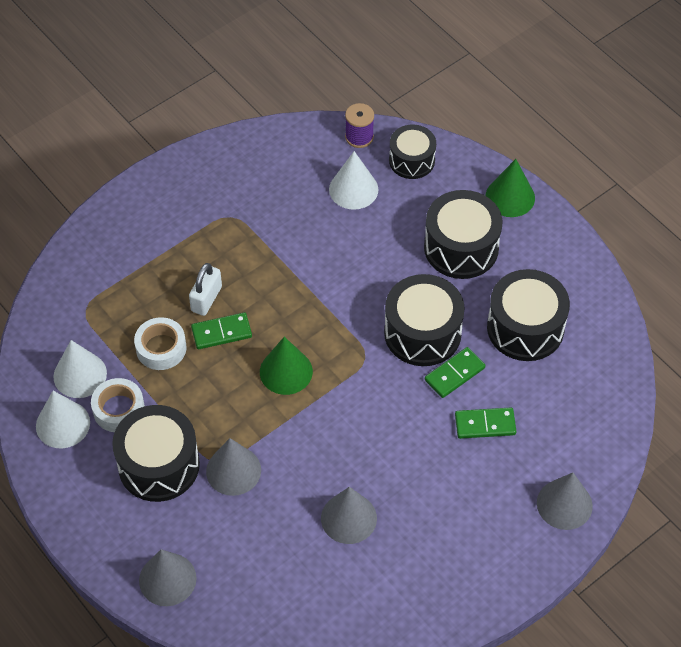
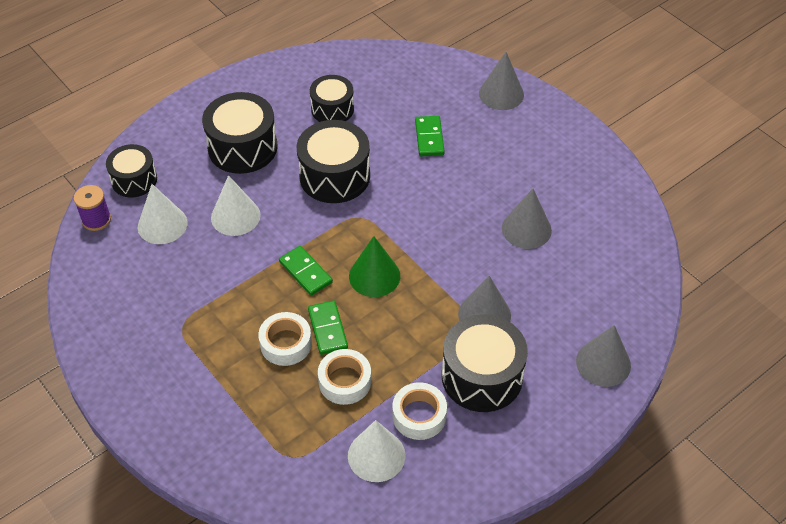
camera: 90 degrees left, 5 degrees down
(63, 424) = (438, 467): white cone -> white cone (235, 216)
(206, 299) = (286, 343): white padlock -> white tape
(454, 374) = (378, 156): green domino -> green domino (305, 272)
(510, 197) = (189, 113): green cone -> none
(525, 328) = (332, 109): black drum -> black drum, size x0.64

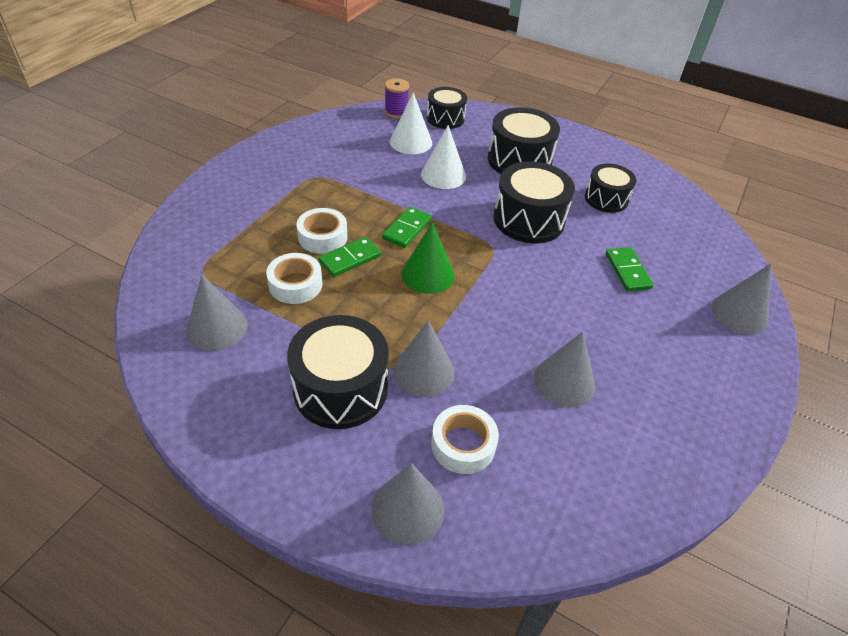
camera: 65 degrees right, 5 degrees down
(376, 455) = (217, 327): white cone -> grey cone
(419, 415) = (273, 348): white tape -> white tape (463, 444)
(429, 138) = (627, 271): green domino -> green domino turned 75 degrees counterclockwise

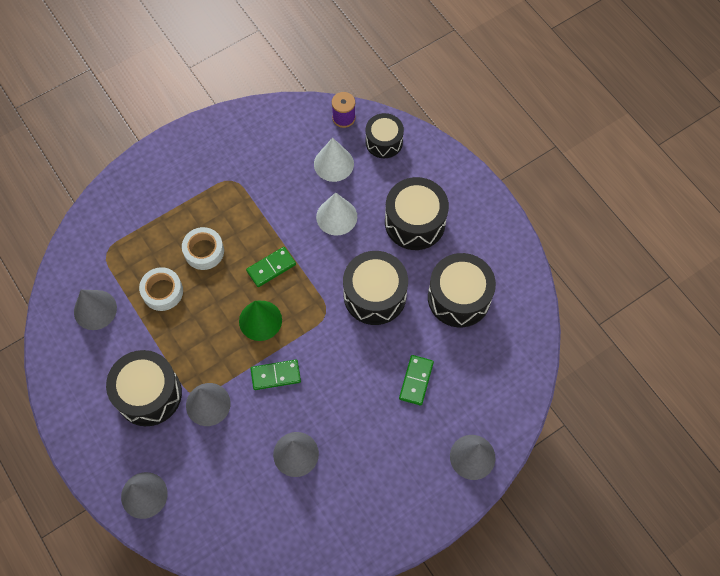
camera: 30 degrees right, 20 degrees up
(350, 259) = (212, 282): green domino -> green domino (275, 375)
(463, 444) = (200, 469): white tape -> none
(606, 199) = (459, 297): black drum -> black drum, size x1.57

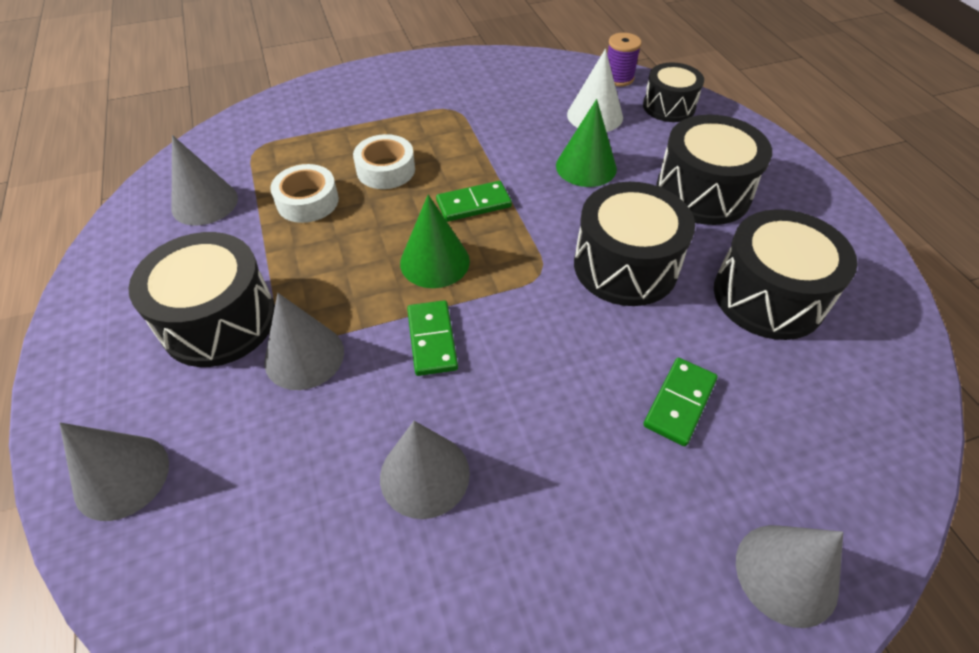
camera: 15 degrees right, 15 degrees down
(275, 375) = (432, 340): green domino -> green domino turned 75 degrees clockwise
(336, 216) = (586, 167): white cone -> green cone

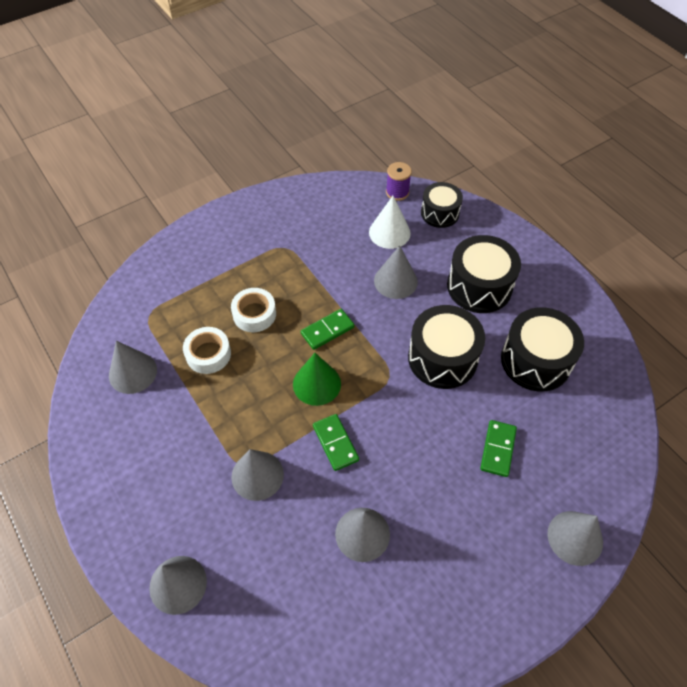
camera: 15 degrees left, 5 degrees up
(219, 321) = (188, 464): black drum -> none
(586, 167) = (395, 281): green cone -> grey cone

